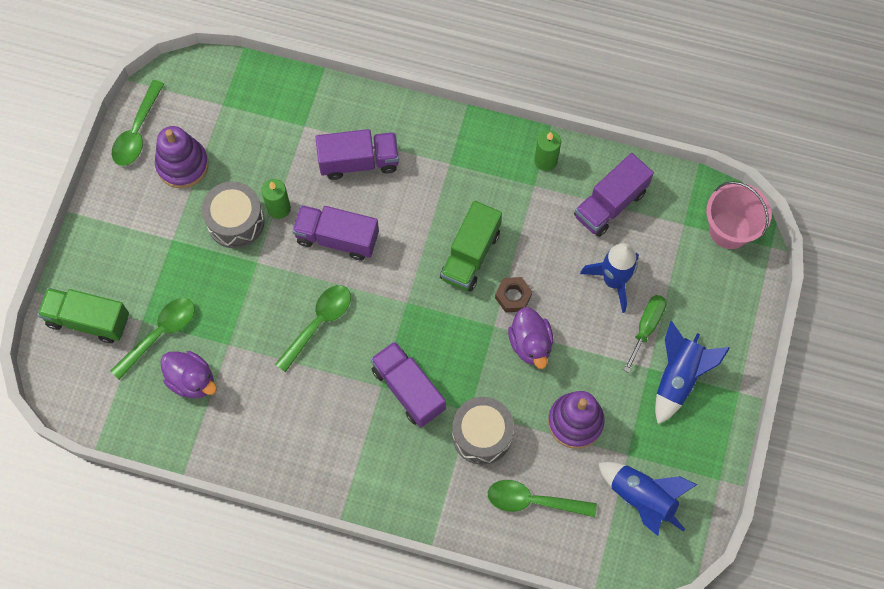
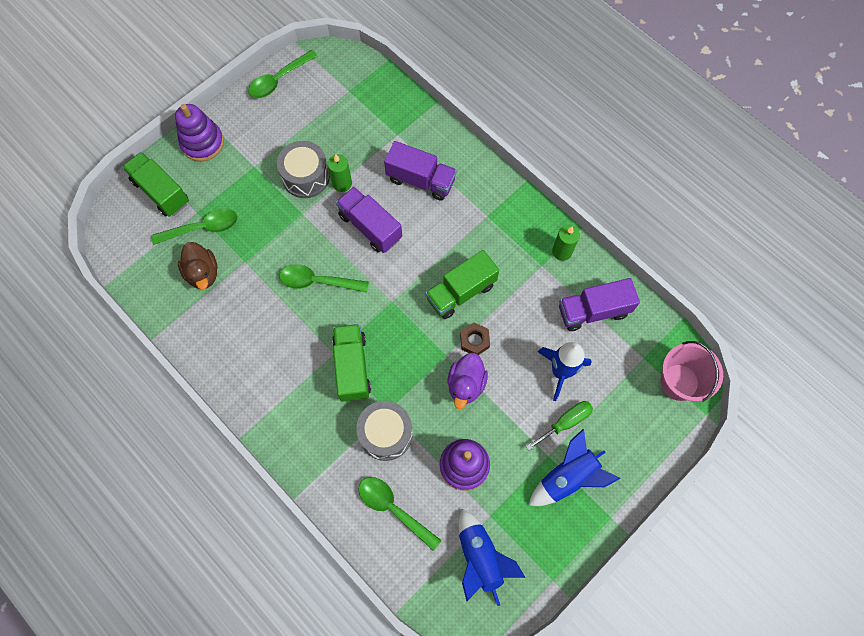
camera: 30 degrees right, 0 degrees up
(182, 165) = (294, 118): purple stacking toy -> purple stacking toy (202, 143)
(192, 380) = (203, 273): purple duck -> brown duck
(318, 323) = (318, 281): green spoon -> green spoon turned 150 degrees counterclockwise
(408, 389) = (352, 367): purple truck -> green truck

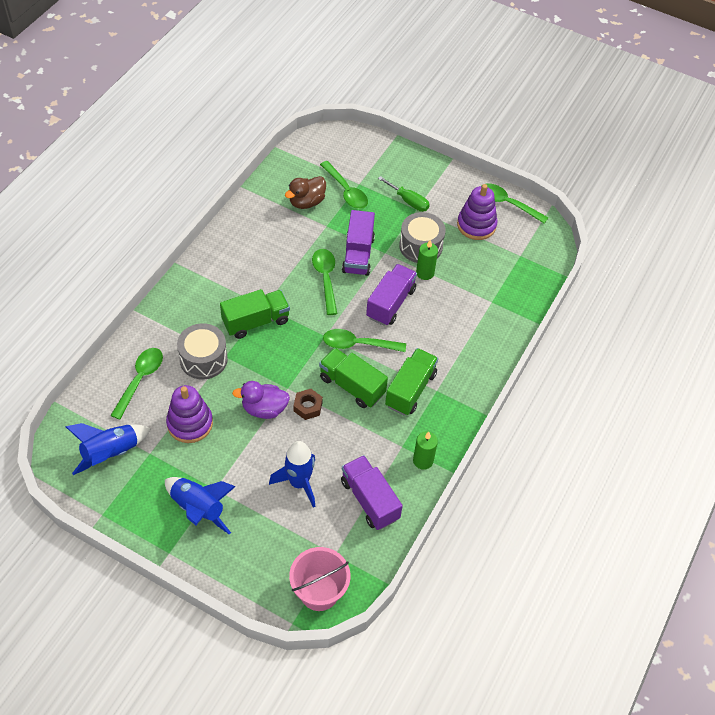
camera: 70 degrees right, 15 degrees down
(161, 192) = (368, 157): green truck -> green truck (410, 390)
(202, 143) = (423, 170): purple stacking toy -> purple stacking toy (476, 225)
(412, 272) = (358, 344): none -> green spoon
(420, 180) = (452, 330): purple truck -> purple truck (358, 254)
(565, 422) = (250, 497): green screwdriver -> green screwdriver (408, 201)

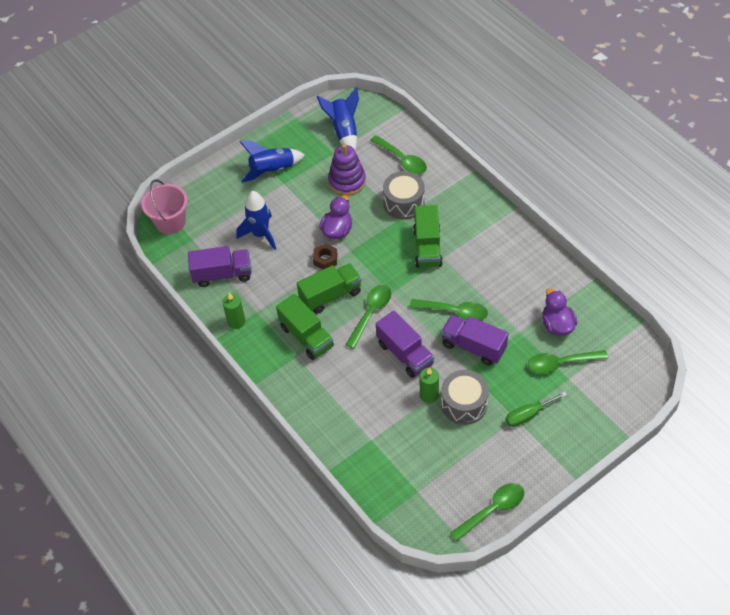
camera: 120 degrees right, 0 degrees up
(306, 202) = (557, 325): brown duck -> purple duck
(476, 225) = (473, 466): purple stacking toy -> none

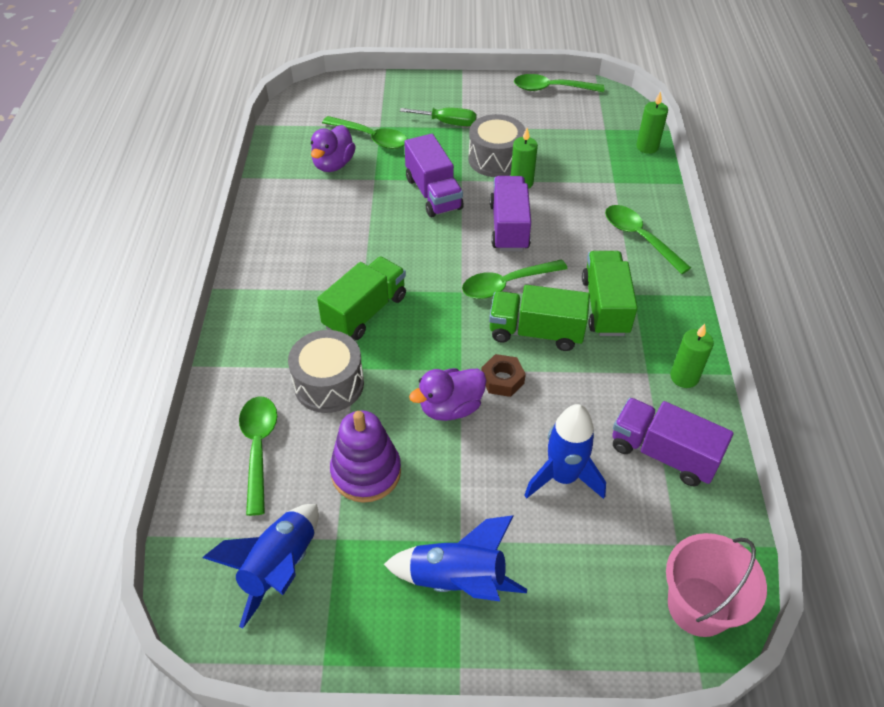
camera: 145 degrees left, 5 degrees down
(374, 493) = (647, 147): none -> green candle
(454, 312) = (415, 232): green spoon -> green spoon (639, 238)

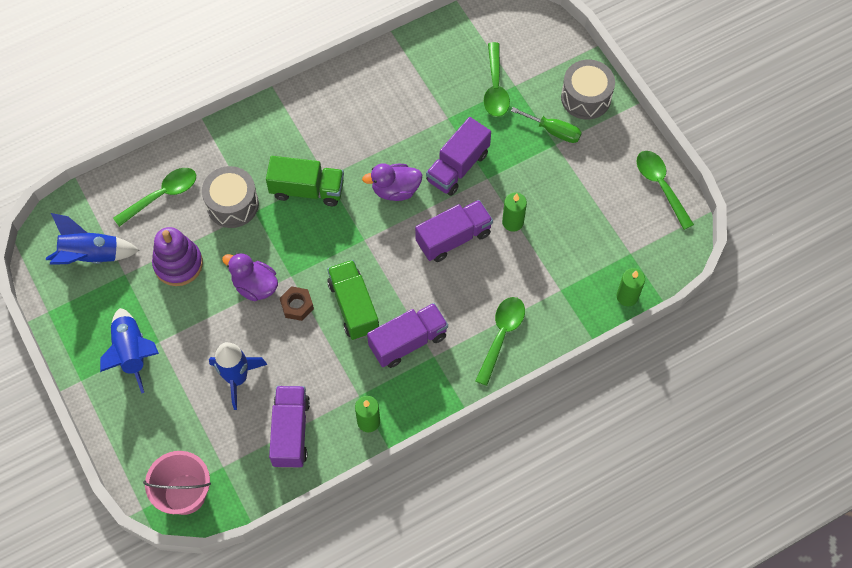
camera: 60 degrees right, 15 degrees up
(333, 164) = (445, 81): purple duck -> purple duck (395, 190)
(447, 123) = (553, 131): green screwdriver -> green screwdriver turned 45 degrees counterclockwise
(495, 159) = (530, 189): grey drum -> grey drum (586, 97)
(506, 284) = (390, 265): green spoon -> none
(605, 306) = (408, 341): green truck -> purple truck

